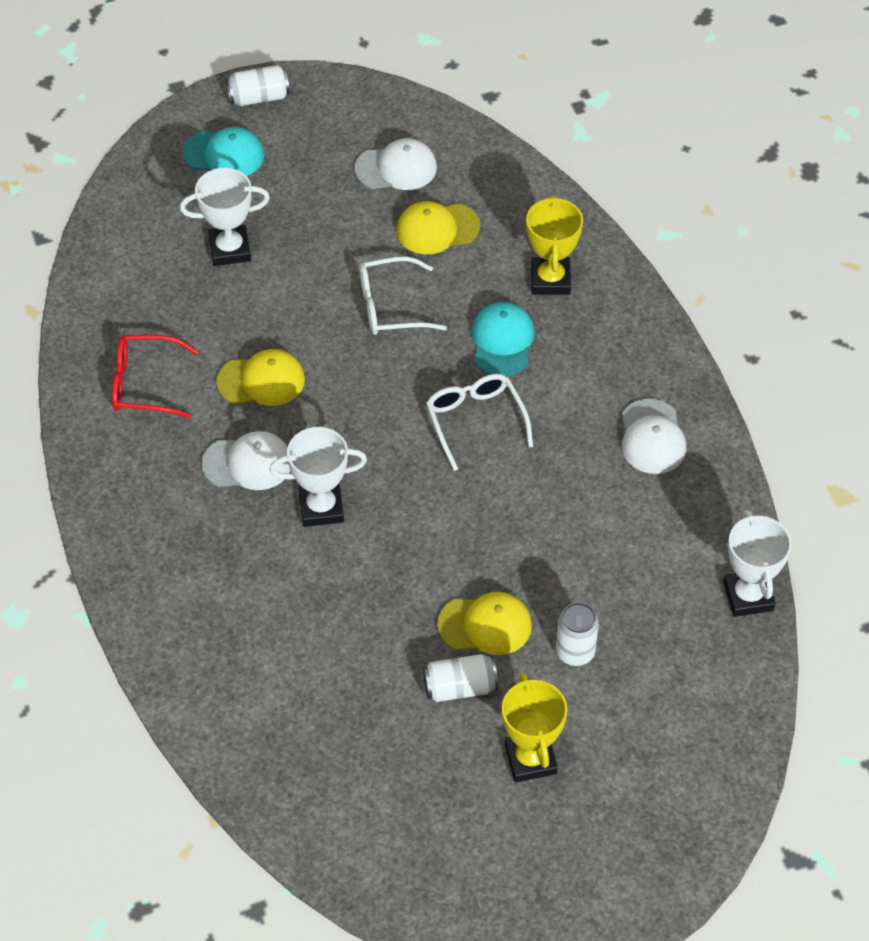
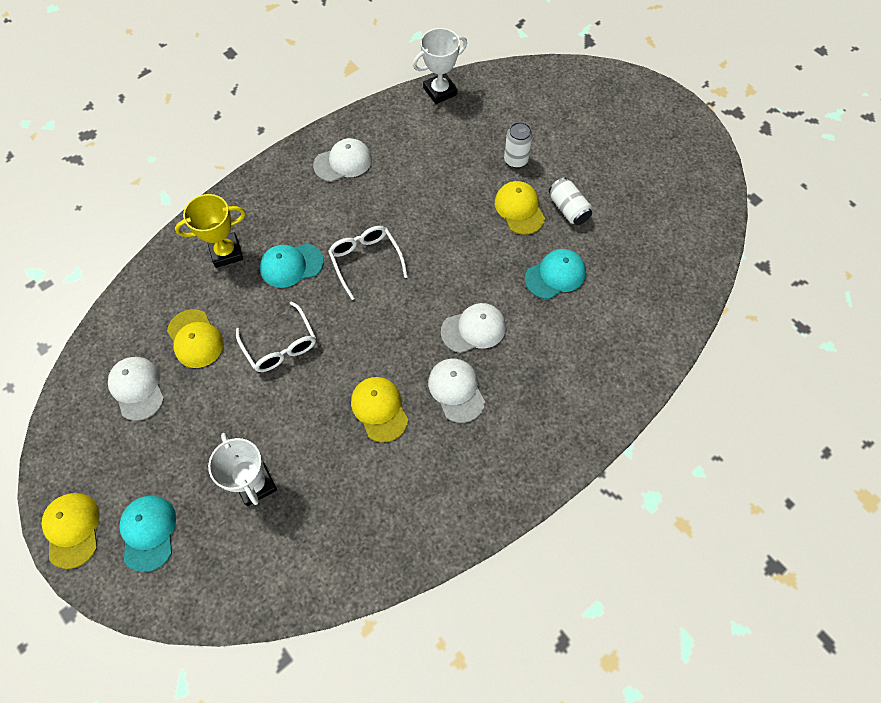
camera: 110 degrees left, 10 degrees up
(144, 384) = (413, 495): red glasses -> none
(259, 97) = (72, 529): white can -> yellow cap
(321, 508) = (473, 329): white trophy -> white cap
(358, 629) = (555, 275): none -> turquoise cap
(475, 421) = (366, 261): white glasses -> white glasses turned 105 degrees clockwise
(530, 759) = (596, 162): yellow trophy -> none

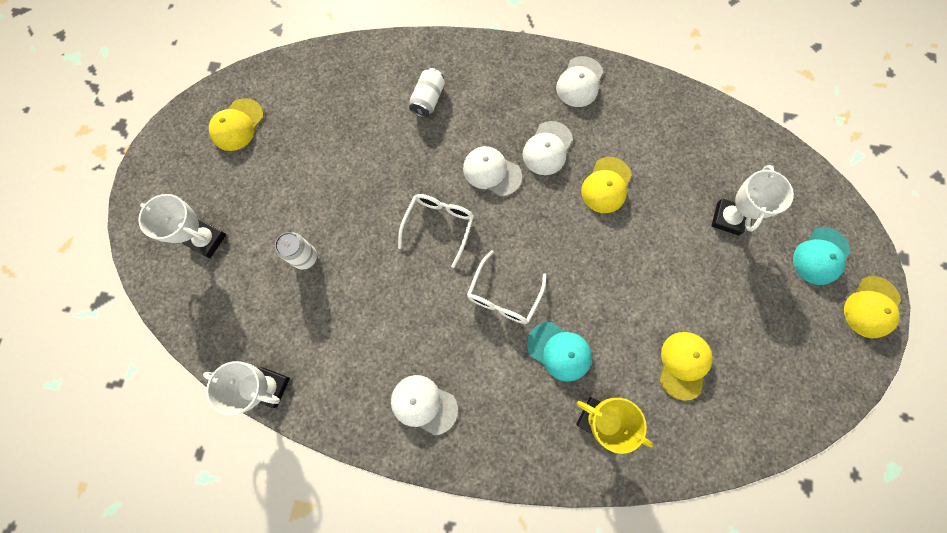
camera: 130 degrees left, 10 degrees up
(137, 388) = (757, 368): white cap -> white cap (579, 82)
(280, 345) = (627, 294): white glasses -> white glasses (439, 226)
(519, 209) = (356, 218): yellow cap -> yellow cap (237, 125)
(555, 275) = (398, 150): turquoise cap -> none
(568, 209) = (327, 182): white can -> white can (428, 100)
(583, 113) = (207, 240): none -> white trophy

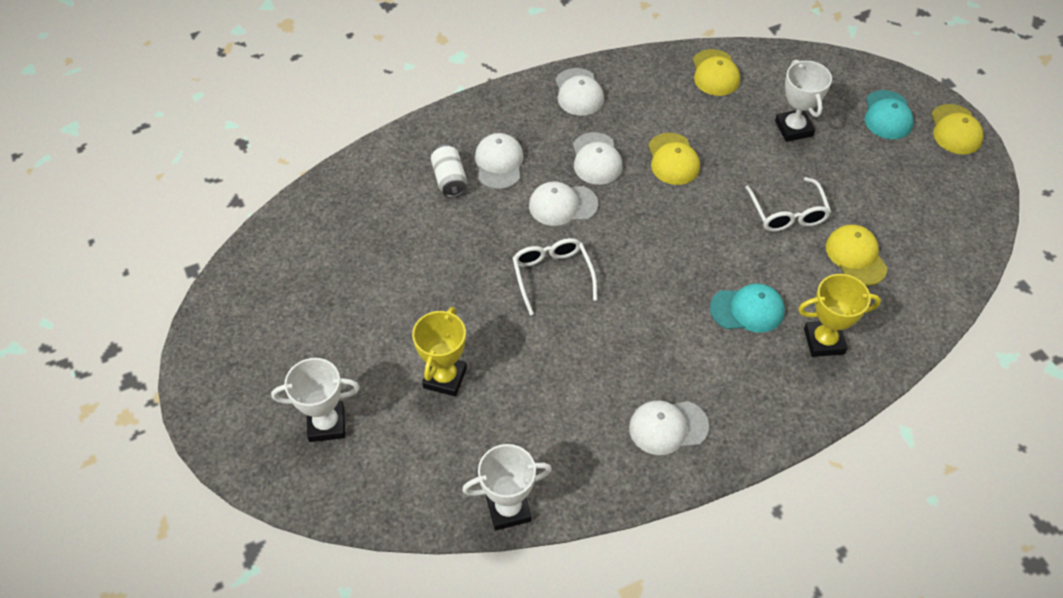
camera: 35 degrees left, 20 degrees down
(237, 125) = (269, 306): yellow cap -> yellow cap (715, 73)
(305, 257) = (445, 378): white can -> yellow trophy
(473, 108) = (499, 163): none -> white cap
(503, 295) = (661, 296): white glasses -> white glasses (788, 213)

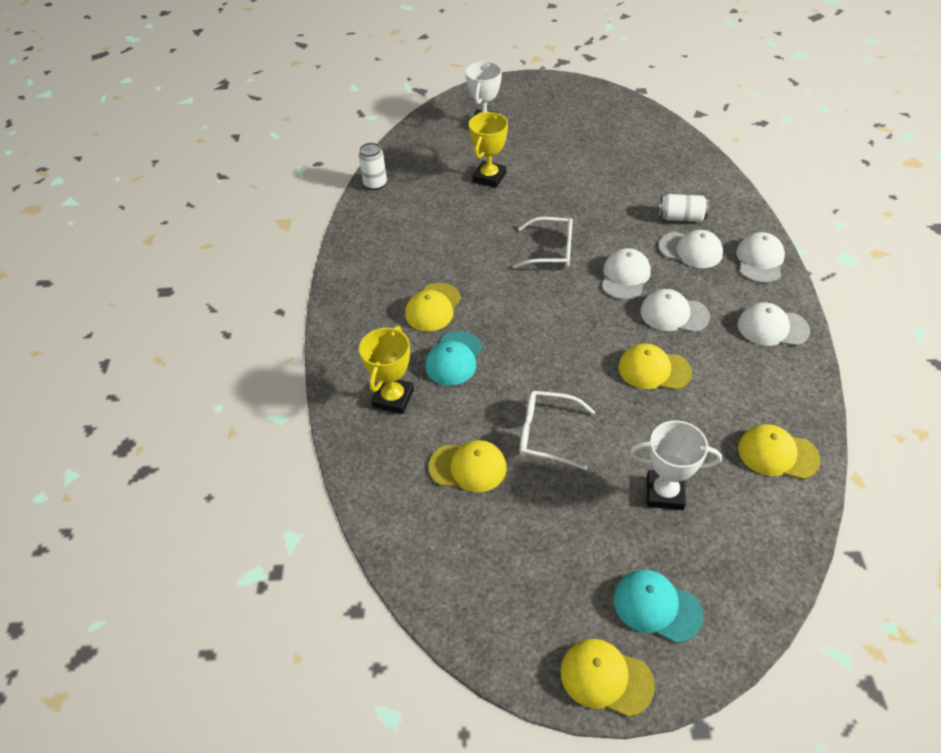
camera: 115 degrees right, 5 degrees down
(445, 378) = (489, 177): yellow trophy -> yellow trophy turned 75 degrees clockwise
(508, 509) = (375, 184): white trophy -> white can
(668, 427) = (380, 274): white cap -> white cap (760, 260)
(691, 354) = (433, 307): none -> yellow cap

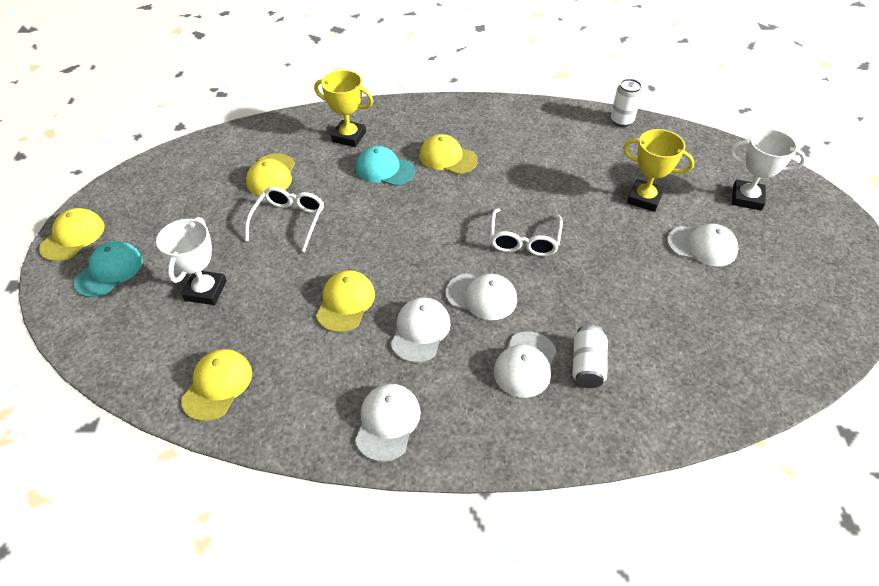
camera: 90 degrees right, 0 degrees up
(760, 260) = (506, 436): white cap -> white cap (702, 246)

